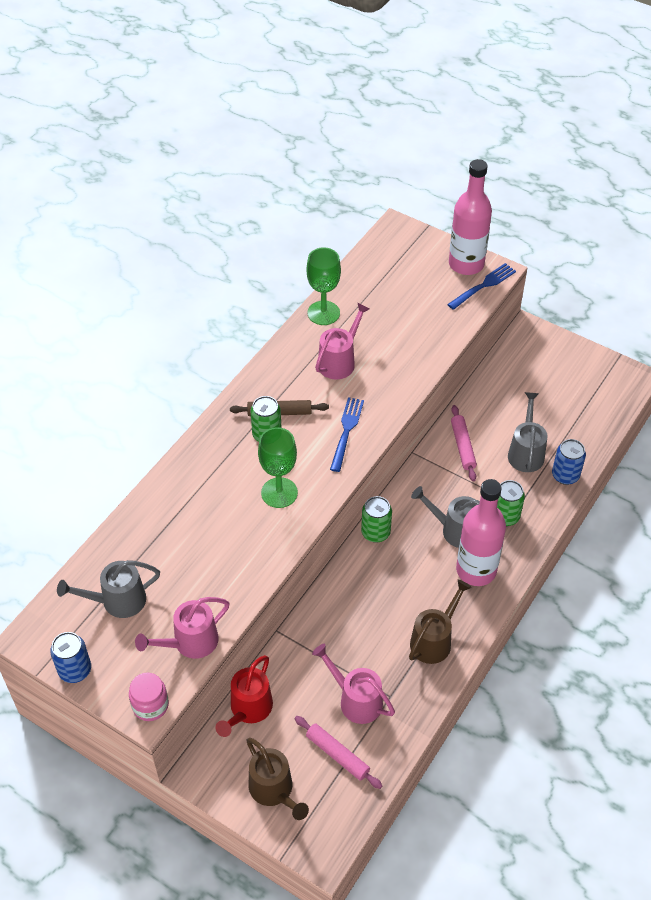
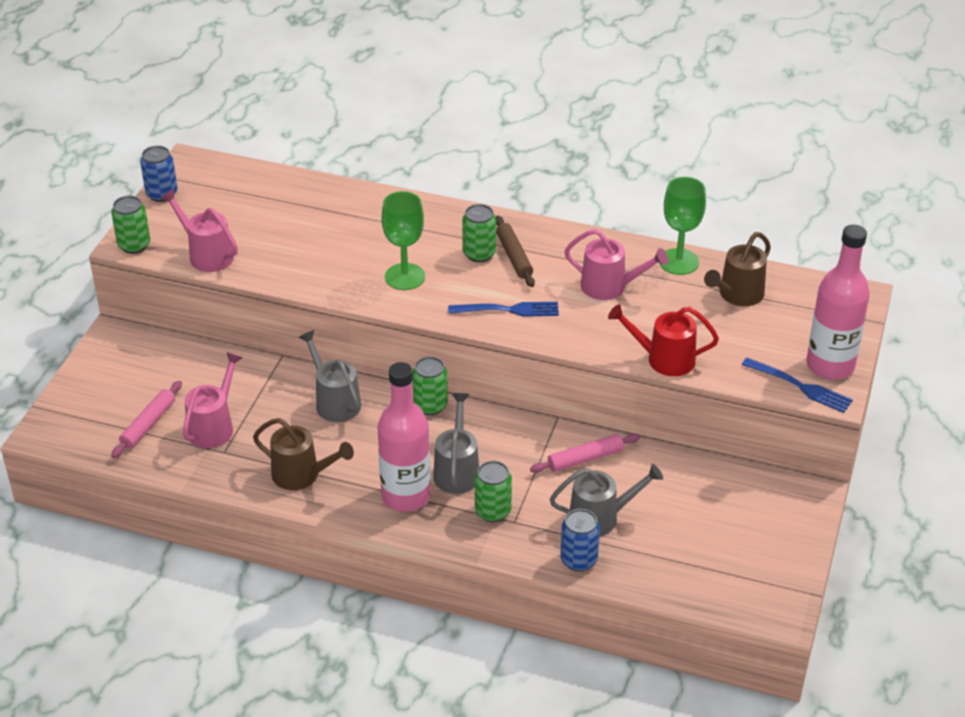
camera: 75 degrees right, 10 degrees down
(117, 601) = (241, 201): grey watering can -> grey watering can (334, 401)
(150, 705) = (134, 245): pink jar -> green can
(248, 710) = (186, 353): red watering can -> red watering can (663, 359)
(274, 791) = (102, 388): brown watering can -> brown watering can (737, 295)

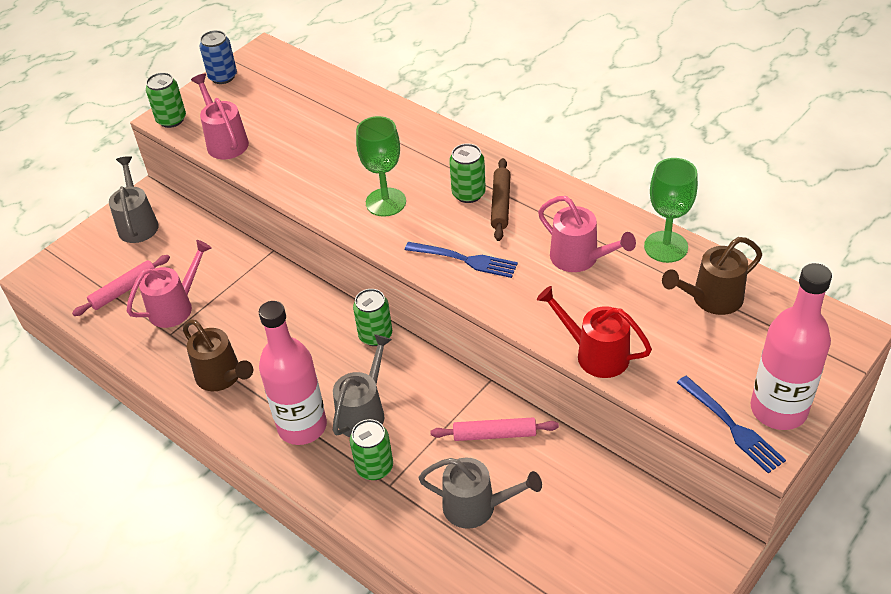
camera: 25 degrees right, 5 degrees up
(334, 401) = (292, 308): grey watering can -> grey watering can (138, 223)
(578, 560) = (430, 549): blue can -> none

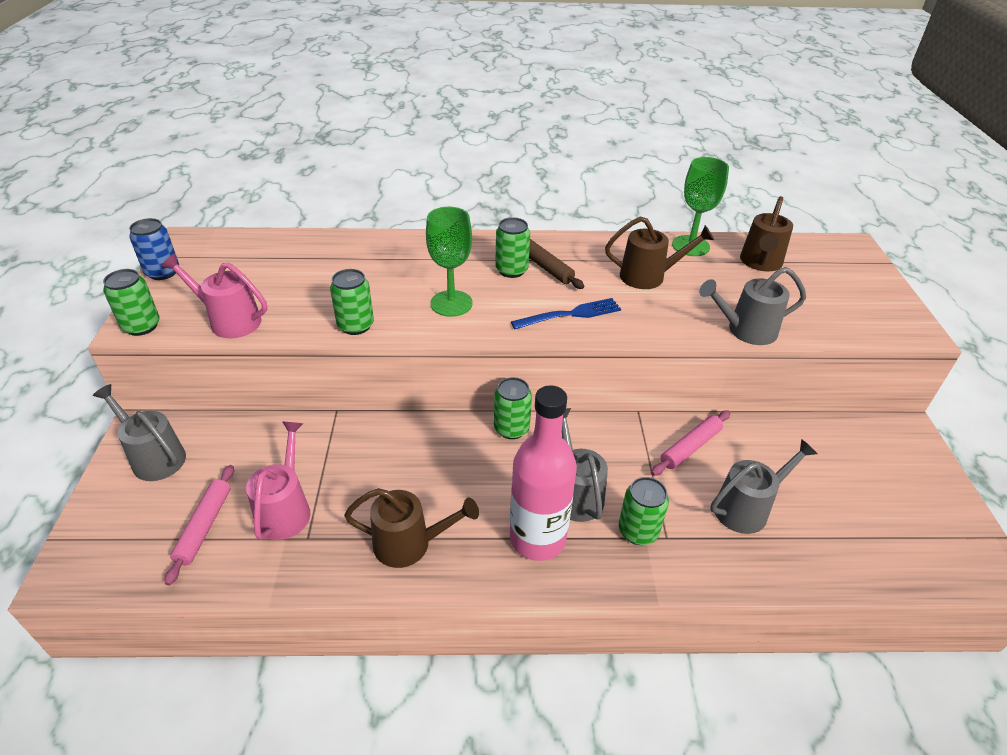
camera: 45 degrees left, 5 degrees down
(299, 187) = (355, 325): none -> green can
(580, 258) = (649, 276): pink watering can -> brown watering can
(595, 354) = (745, 330): red watering can -> grey watering can
(731, 426) = (882, 329): blue fork -> none
(778, 409) = (887, 306): pink bottle -> none

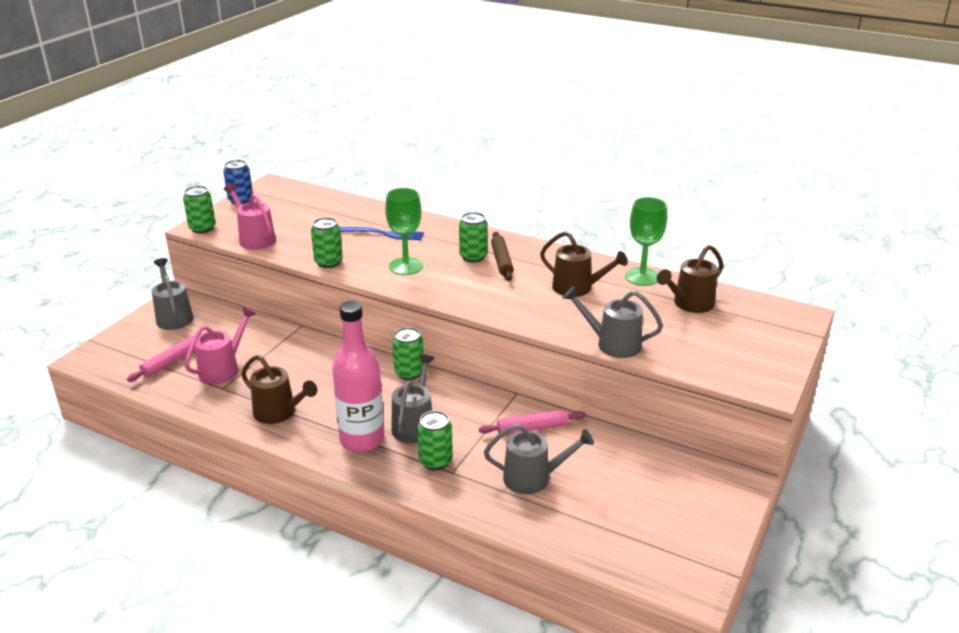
camera: 30 degrees right, 10 degrees down
(570, 314) = (484, 296): blue fork -> blue fork (384, 234)

